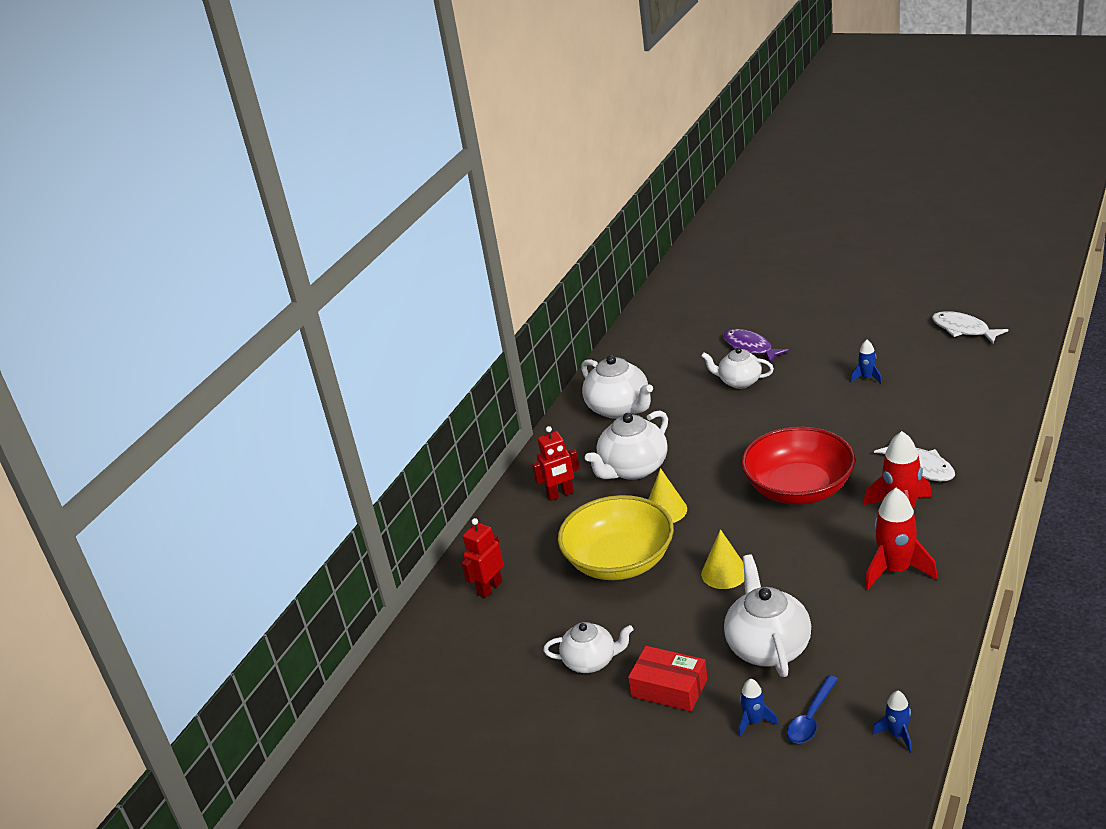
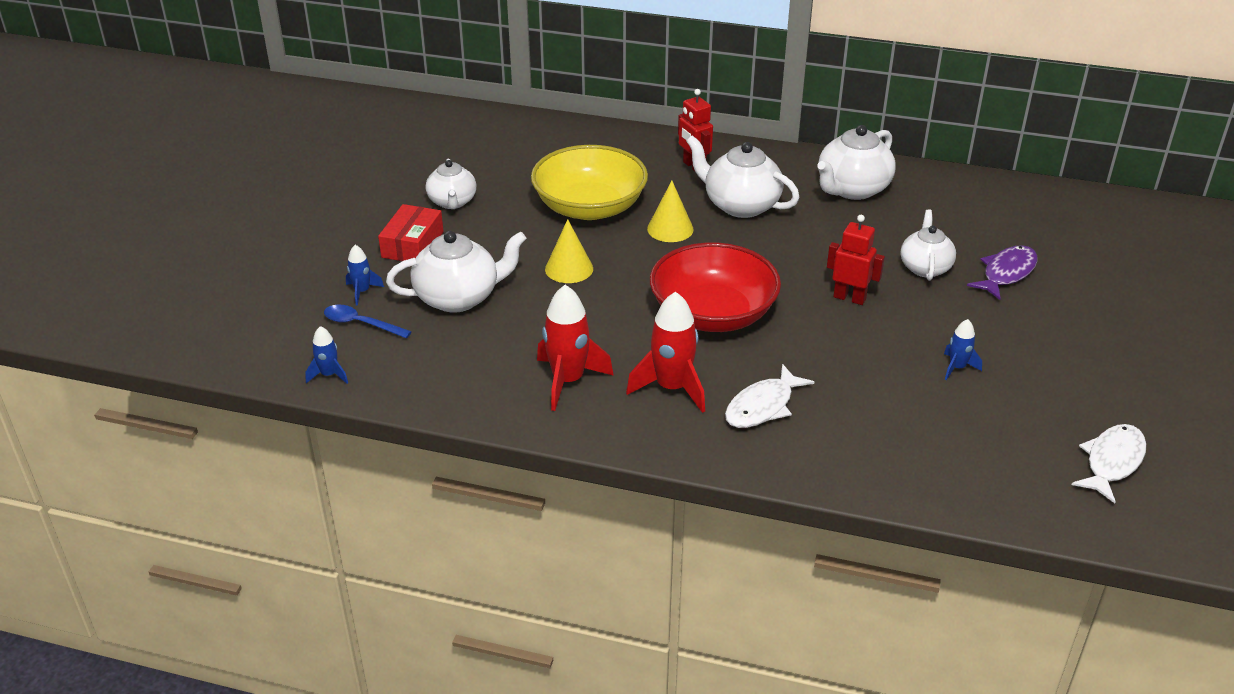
camera: 75 degrees right, 5 degrees up
(489, 588) = (553, 143): red robot -> red robot (849, 298)

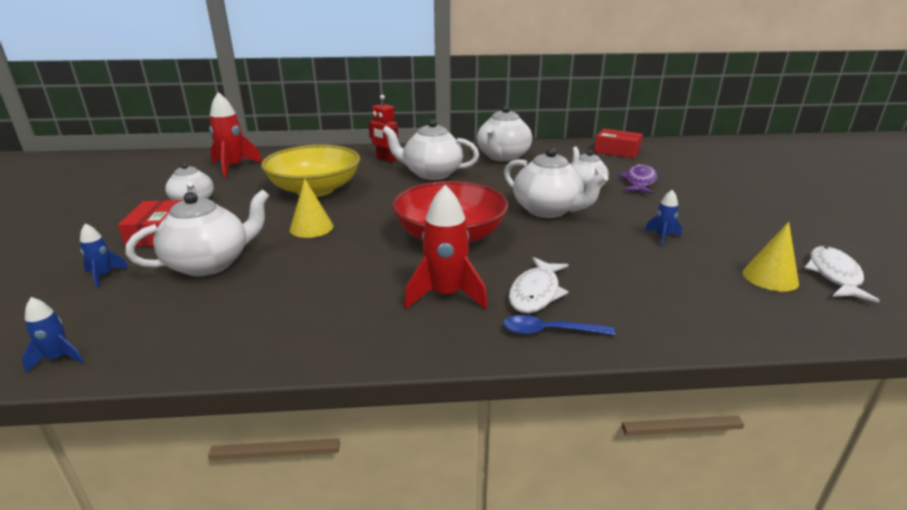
camera: 20 degrees left, 10 degrees down
(360, 324) = (101, 302): blue spoon -> blue spoon (549, 331)
(568, 381) = (341, 309): red rocket -> red rocket (233, 167)
(670, 229) = (386, 193): yellow cone -> yellow cone (770, 277)
(849, 298) = (548, 210): red robot -> white teapot
(1023, 207) = (617, 151): none -> red box

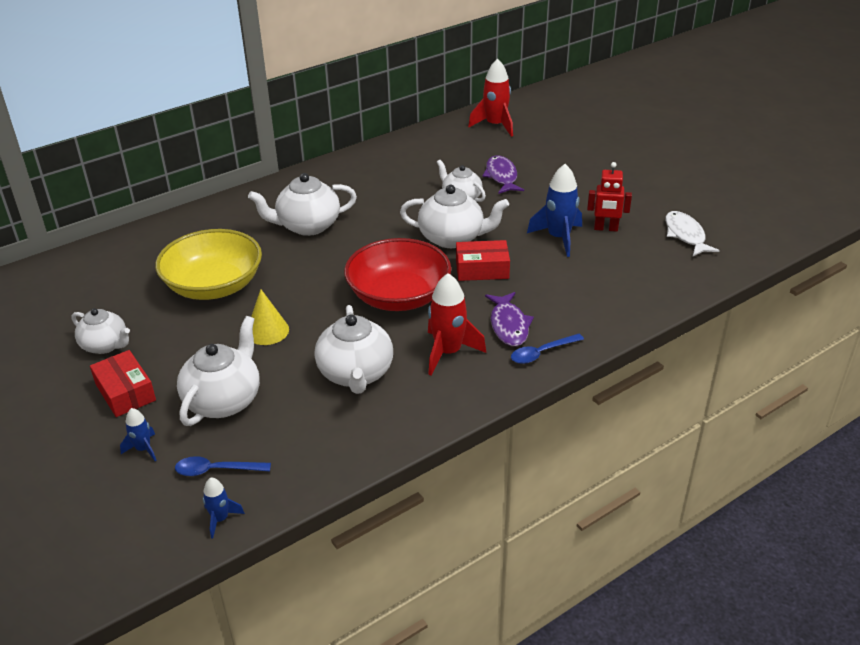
camera: 30 degrees left, 10 degrees up
(122, 314) = (216, 470): none -> blue spoon
(233, 167) = (80, 286): red rocket -> red rocket (495, 125)
(385, 160) = (239, 221): red robot -> red robot (606, 228)
(503, 157) = (354, 179): white teapot -> white teapot (355, 374)
(536, 293) = (509, 325): white fish -> purple fish
(617, 151) = (454, 138): red box -> red box (482, 269)
(662, 237) = (558, 238): blue rocket -> blue rocket, size x1.91
(770, 277) = (649, 252): yellow cone -> none

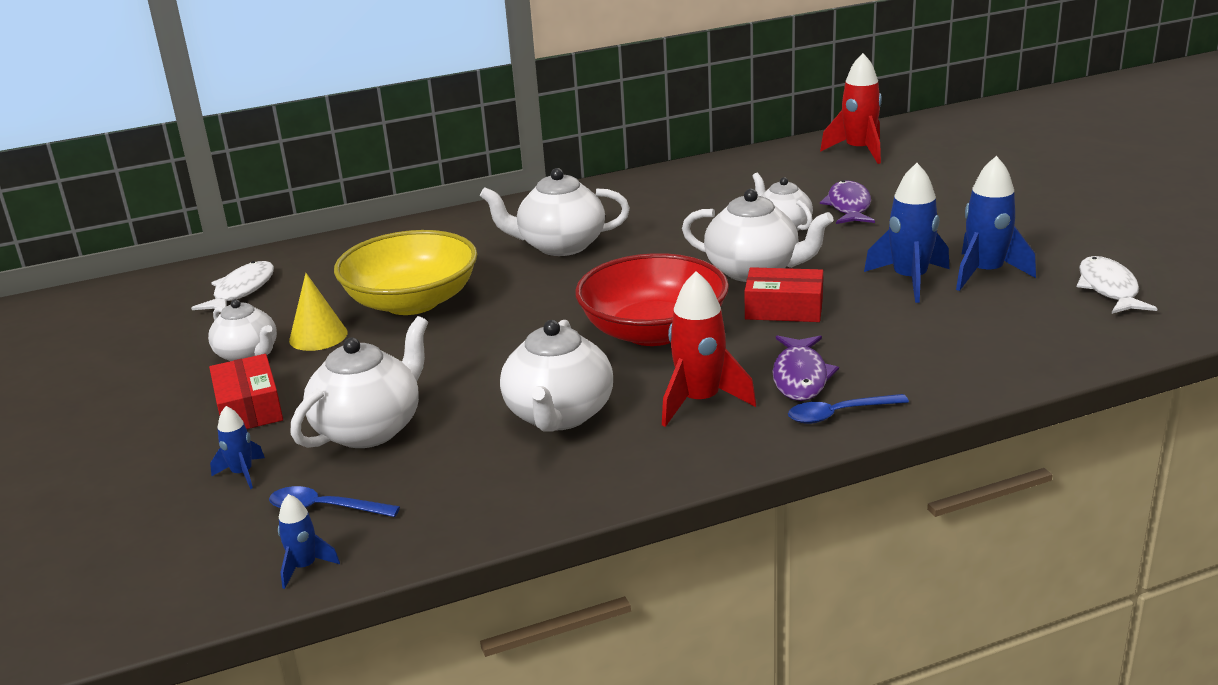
camera: 15 degrees right, 10 degrees down
(76, 287) = (242, 291): none -> white fish
(267, 331) = (460, 356): yellow cone -> yellow cone (318, 336)
(606, 228) = (985, 273): red robot -> blue rocket

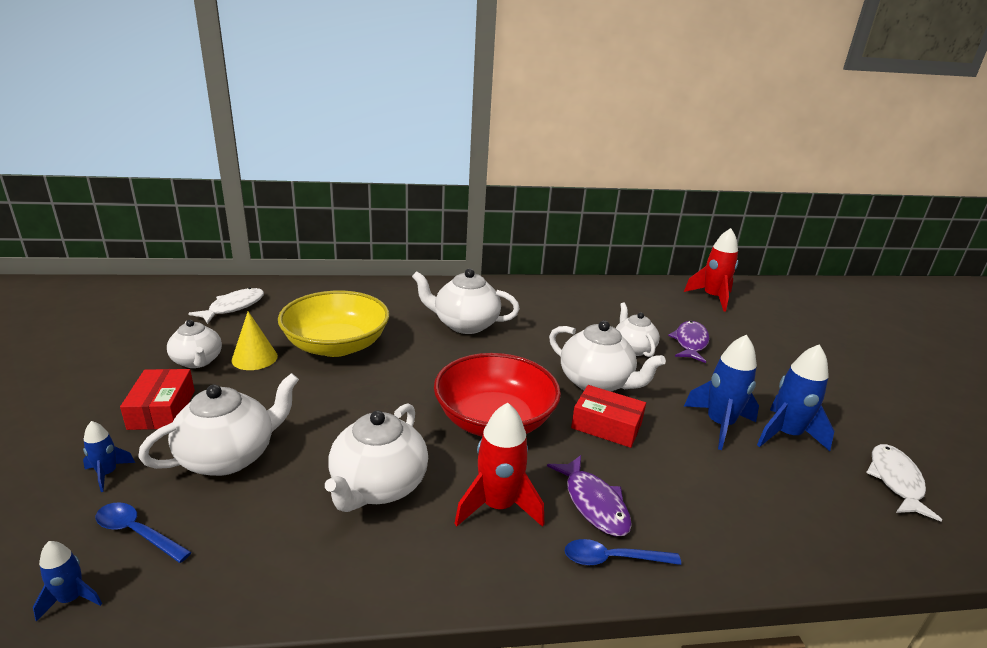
camera: 10 degrees right, 0 degrees up
(800, 377) = (594, 503): purple fish -> purple fish turned 45 degrees counterclockwise

